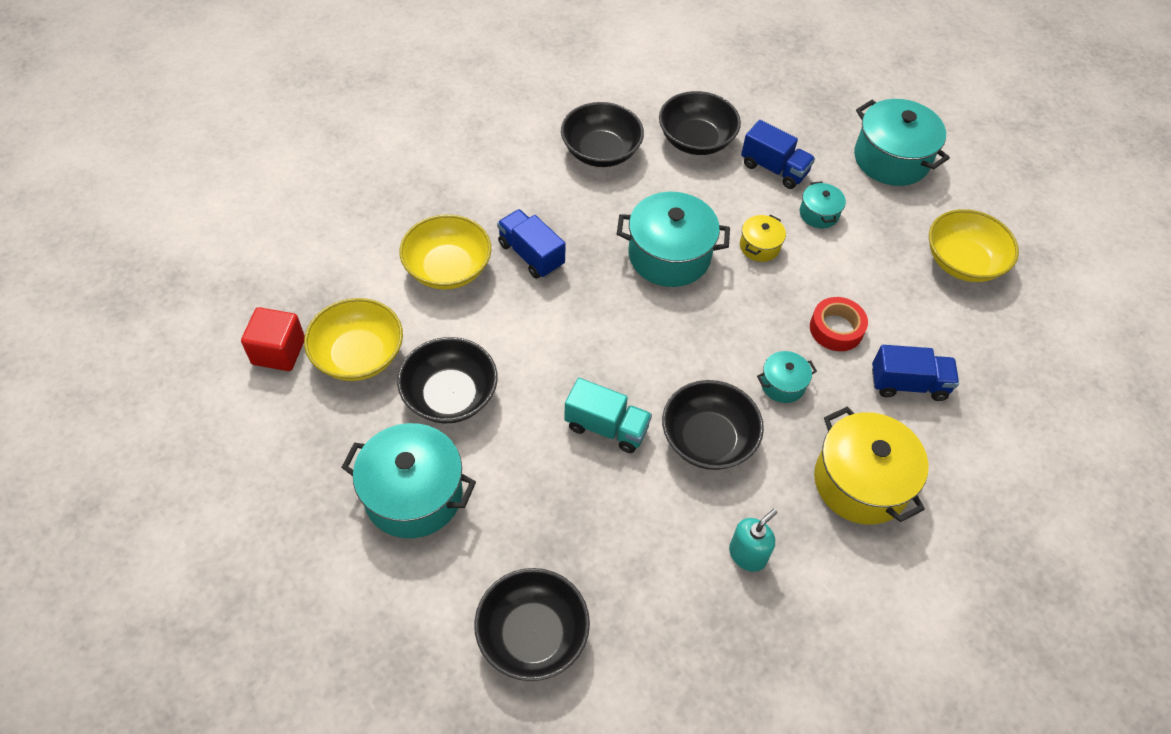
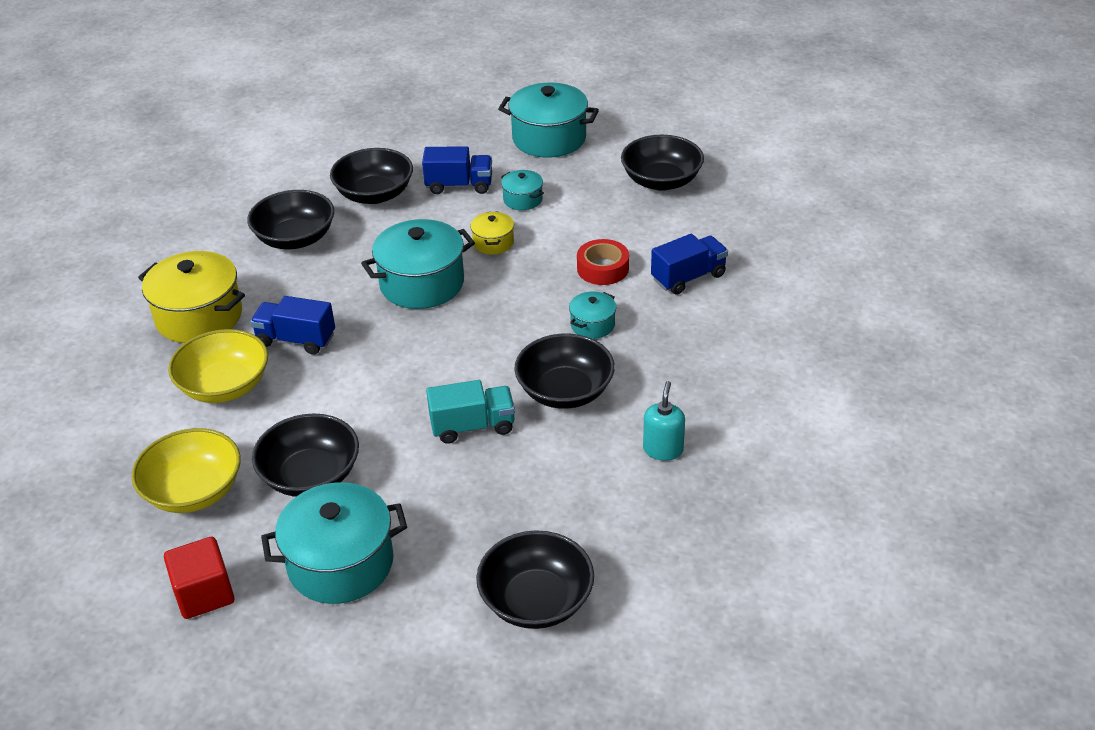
camera: 30 degrees left, 15 degrees down
(278, 351) = (107, 529): red cube -> red cube (204, 594)
(860, 482) = (707, 357): yellow pot -> yellow pot (199, 317)
(962, 262) = (661, 181): yellow bowl -> black bowl

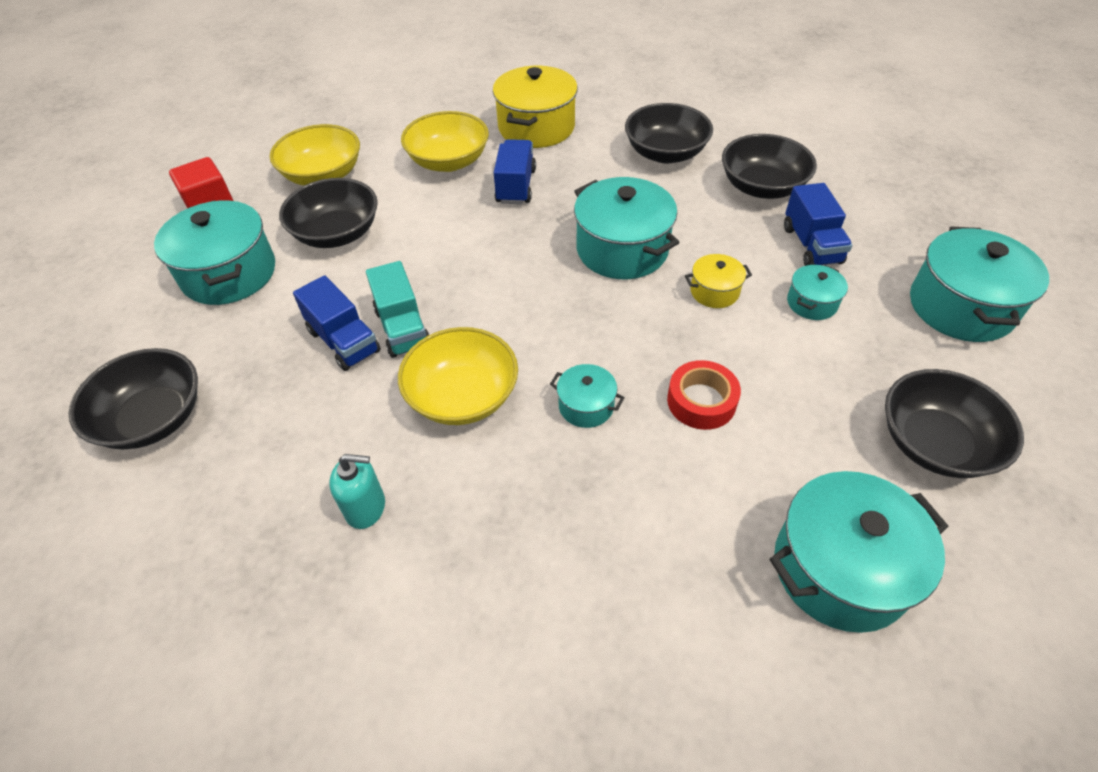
camera: 80 degrees right, 10 degrees up
(565, 391) = (462, 396): black bowl -> yellow bowl
(688, 277) = (715, 502): blue truck -> blue truck (344, 341)
(743, 238) = (840, 568): none -> turquoise pot

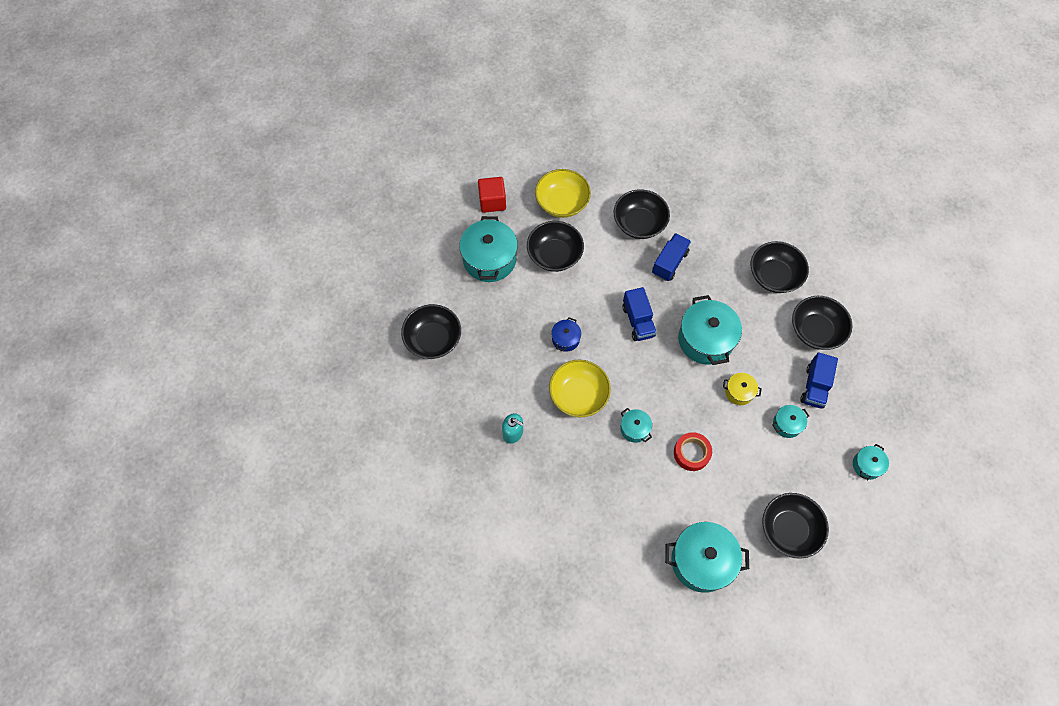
camera: 25 degrees right, 15 degrees up
(344, 341) = (534, 334): blue truck -> blue truck (638, 321)
(402, 328) = (565, 339): turquoise truck -> blue pot
(448, 161) = (639, 223): yellow bowl -> black bowl
(536, 127) = (706, 216): yellow pot -> none
(960, 307) = (867, 465): turquoise pot -> turquoise pot, size x0.50

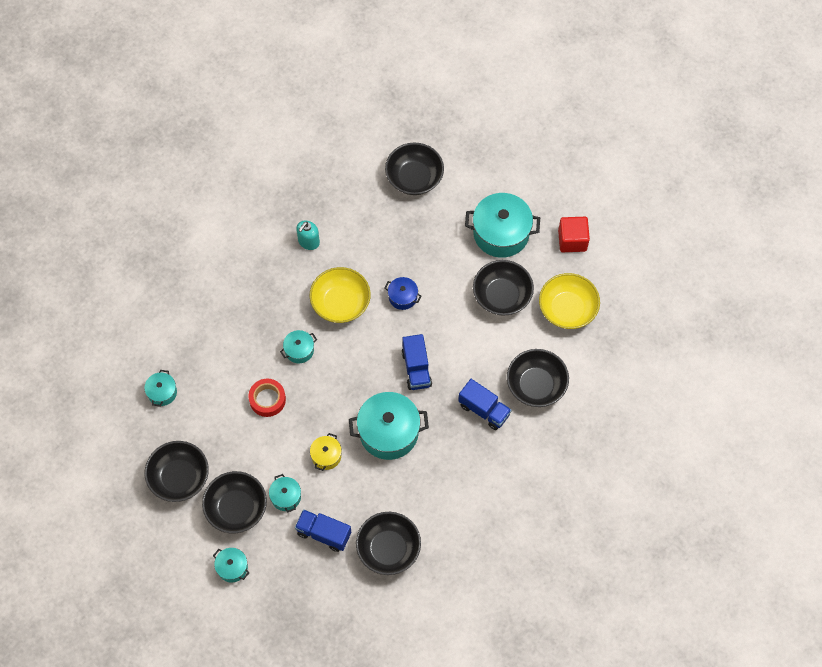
camera: 95 degrees right, 0 degrees up
(638, 321) = (416, 368): blue truck -> blue truck turned 90 degrees counterclockwise
(701, 561) = (162, 392): turquoise pot -> turquoise pot, size x0.50
(774, 276) = (459, 517): black bowl -> black bowl (236, 508)

